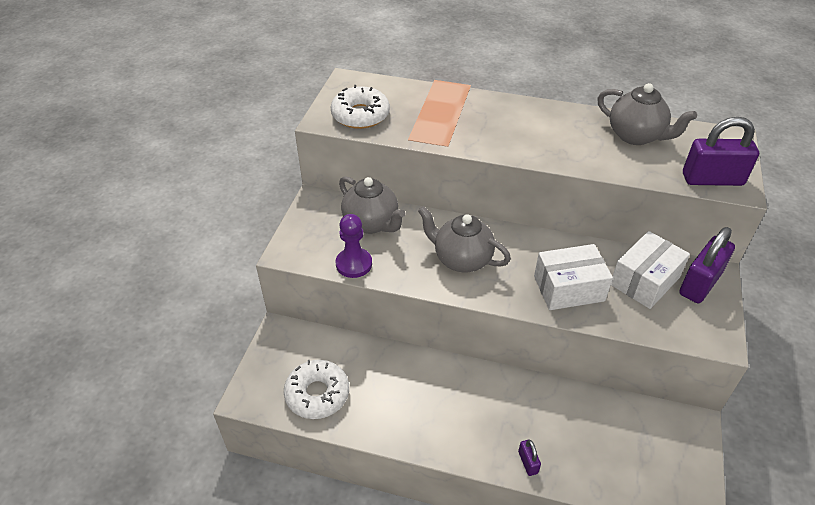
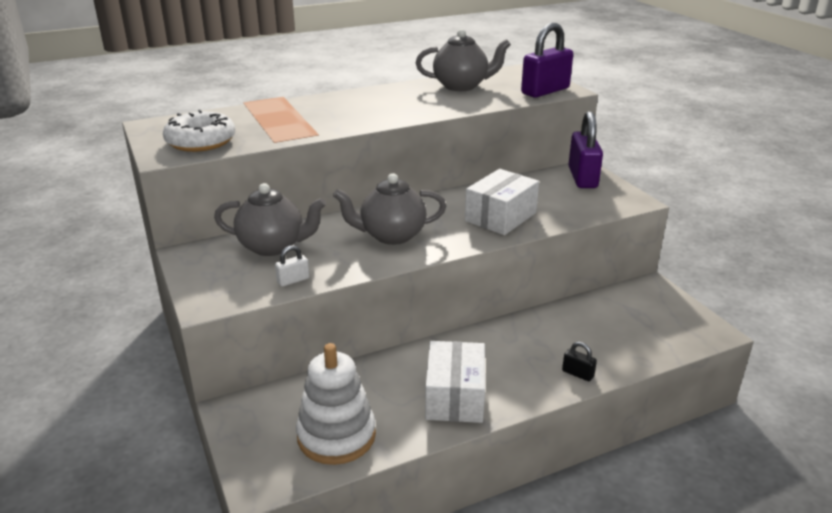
camera: 40 degrees left, 15 degrees down
(317, 394) = (336, 436): white donut -> white stacking toy
(354, 264) = (293, 280): purple pawn -> white padlock
(528, 462) = (577, 374): purple padlock -> black padlock
(644, 281) = (546, 191): white box -> white box (455, 397)

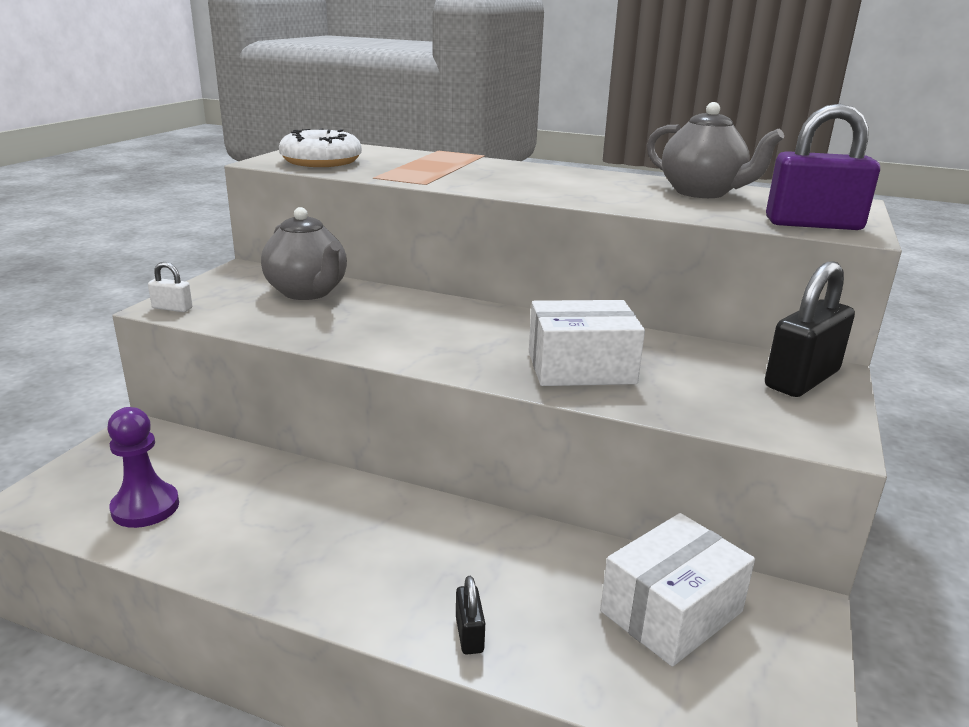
camera: 45 degrees right, 5 degrees down
(293, 280) = (256, 322): white padlock -> white padlock (172, 308)
(336, 436) = (145, 507): white stacking toy -> purple pawn
(391, 235) = (422, 330): grey teapot -> none
(455, 397) = (297, 552): white box -> white box (671, 611)
(582, 177) = (801, 379): purple padlock -> black padlock

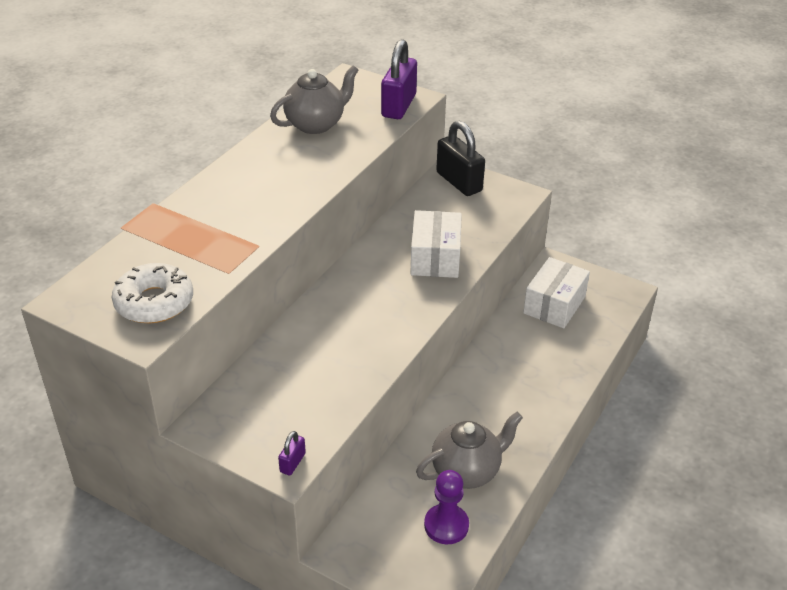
camera: 80 degrees left, 15 degrees up
(172, 308) = (292, 463): white padlock -> purple padlock
(307, 292) = (274, 379): grey teapot -> grey teapot (467, 471)
(469, 634) = (568, 376): black padlock -> none
(671, 611) = (554, 305): white box -> white box turned 60 degrees clockwise

